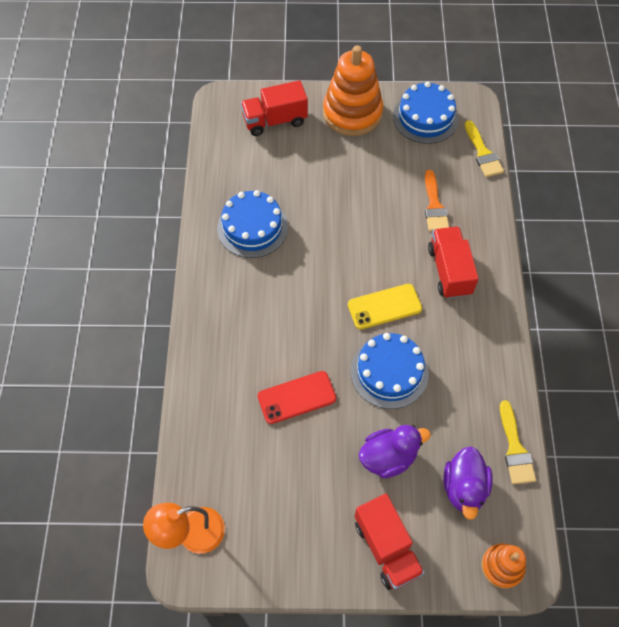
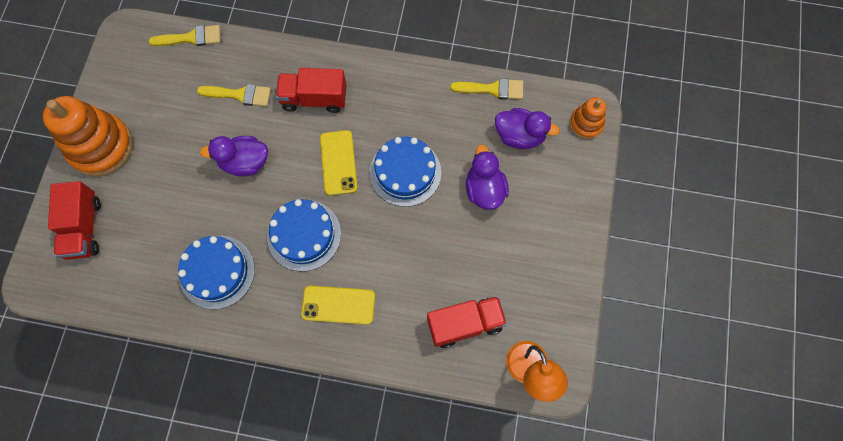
camera: 80 degrees left, 10 degrees up
(236, 335) = (338, 305): none -> yellow phone
(296, 397) = (415, 258): red phone -> none
(364, 226) = (245, 162): none -> purple duck
(386, 547) = (561, 207): red truck -> red truck (465, 324)
(425, 117) = (131, 78): blue cake -> blue cake (304, 235)
(434, 206) = (240, 95): orange brush -> yellow brush

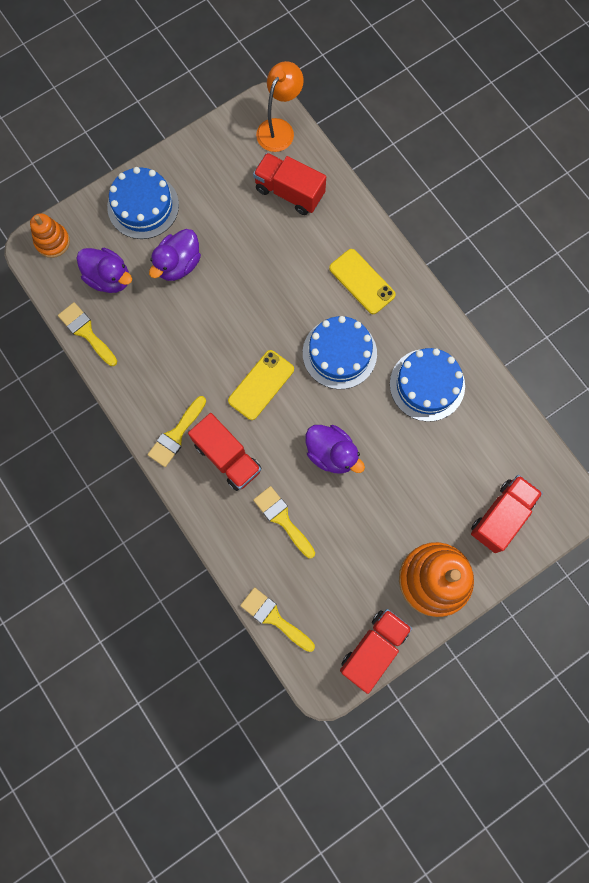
camera: 135 degrees left, 5 degrees up
(109, 74) = (373, 648): none -> red truck
(362, 82) = (176, 435): none -> yellow brush
(405, 172) = (220, 330): blue cake -> blue cake (143, 206)
(519, 136) = (109, 278): purple duck -> purple duck turned 150 degrees clockwise

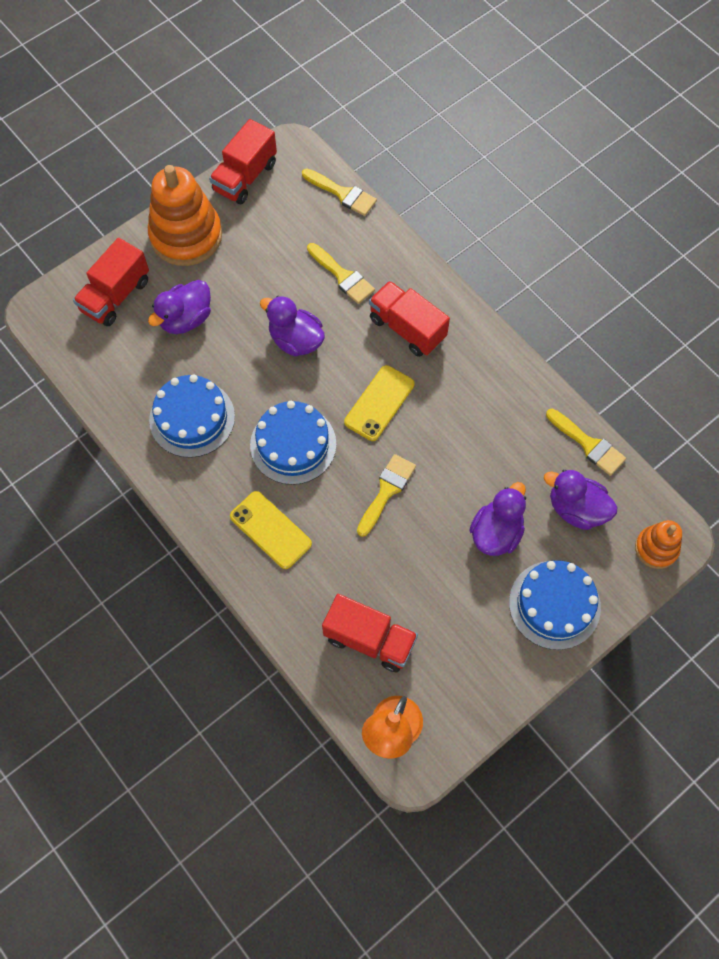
camera: 175 degrees right, 10 degrees down
(176, 435) = (465, 345): yellow brush -> yellow brush (387, 491)
(433, 485) = (186, 319): none -> purple duck

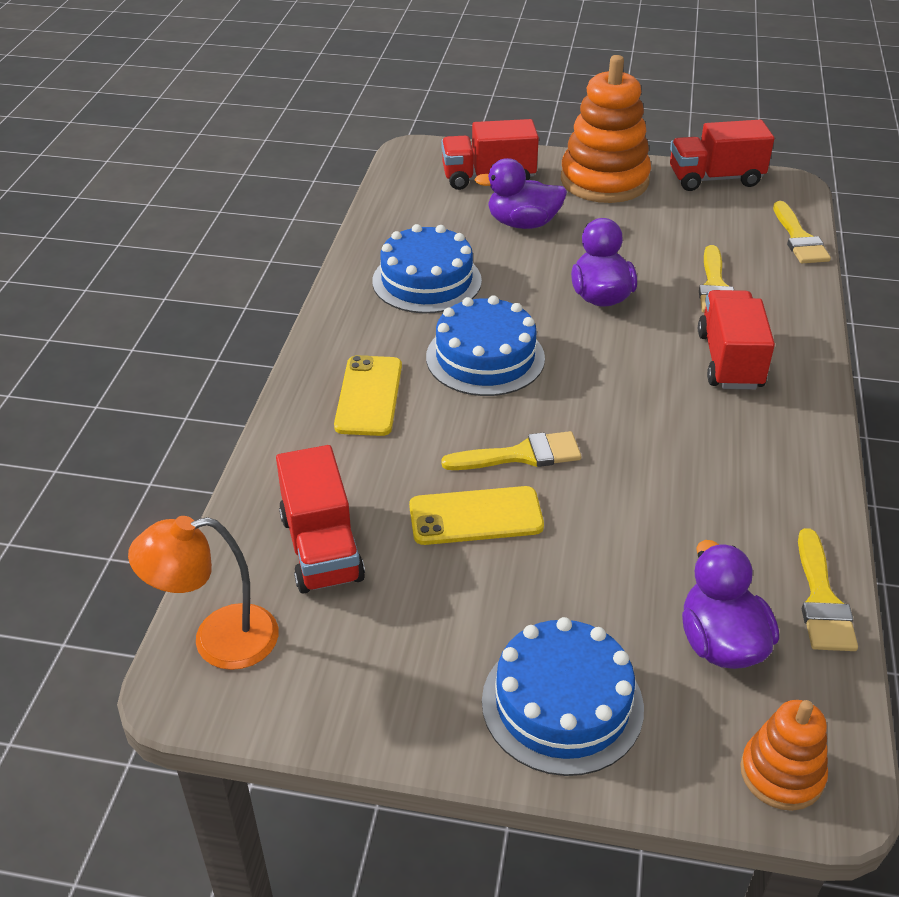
camera: 50 degrees right, 25 degrees down
(379, 403) = (616, 390): yellow phone -> yellow phone (476, 516)
(496, 532) = (589, 581): purple duck -> none

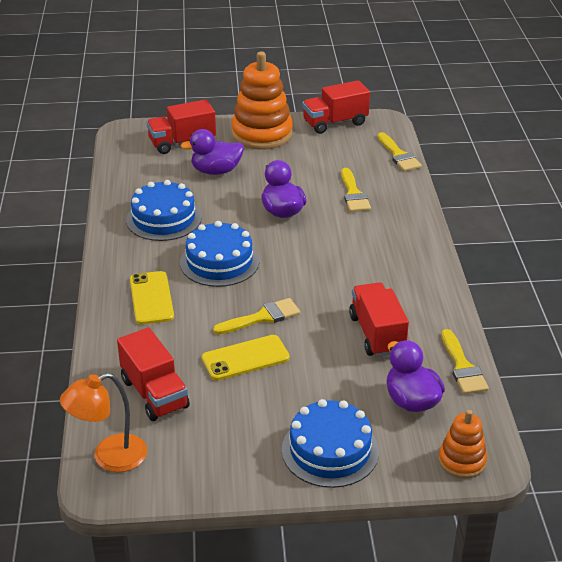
camera: 15 degrees left, 5 degrees down
(729, 360) = (375, 239): red truck -> red truck (377, 334)

